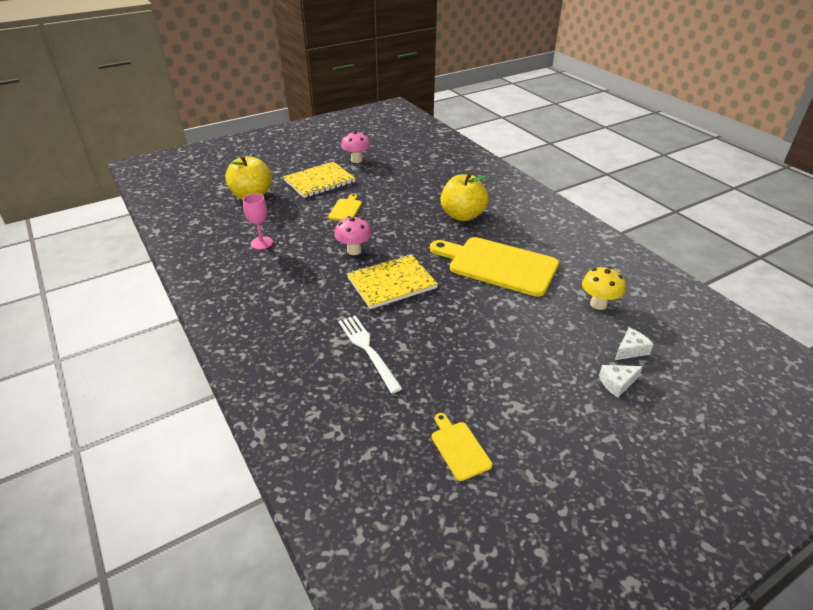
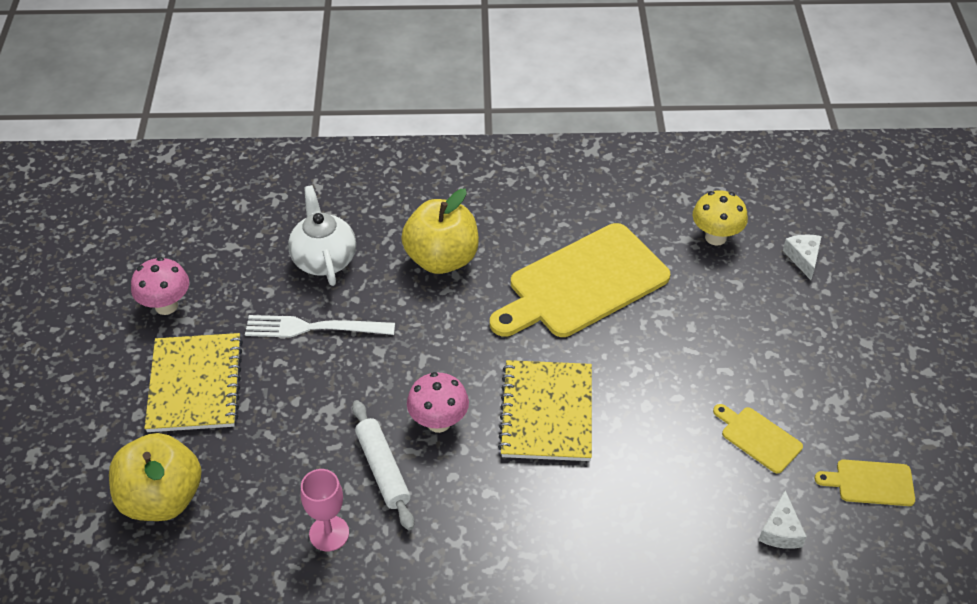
camera: 60 degrees left, 10 degrees up
(311, 244) = (383, 469): none -> white rolling pin
(346, 209) = (314, 385): yellow cutting board -> yellow cutting board (758, 438)
(368, 350) = (669, 498): white fork -> white fork (314, 328)
(424, 185) = (324, 259): none -> white teapot
(617, 383) = (845, 299): white cheese -> white cheese (780, 530)

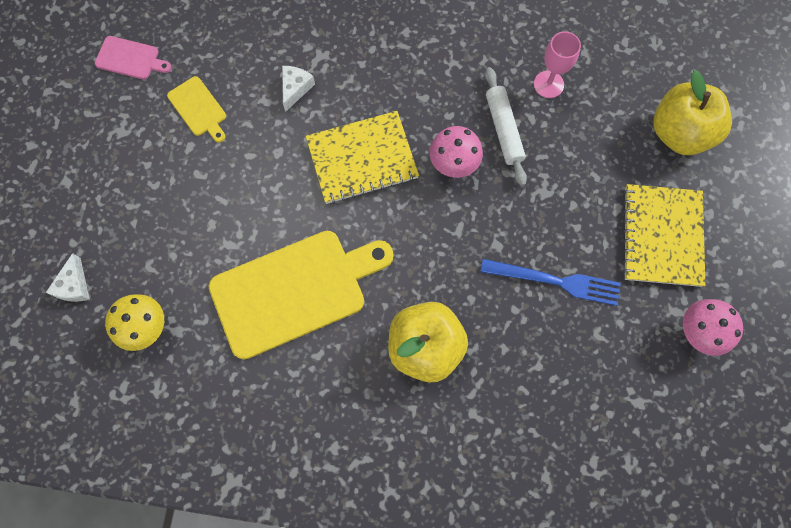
camera: 170 degrees left, 25 degrees up
(314, 328) = (555, 281): white fork -> blue fork
(324, 259) = (543, 366): white teapot -> none
(546, 412) = (362, 159): yellow notebook -> yellow notebook turned 60 degrees clockwise
(780, 530) = (214, 34): white cheese -> white cheese (295, 88)
(870, 483) = (130, 59): yellow cutting board -> pink cutting board

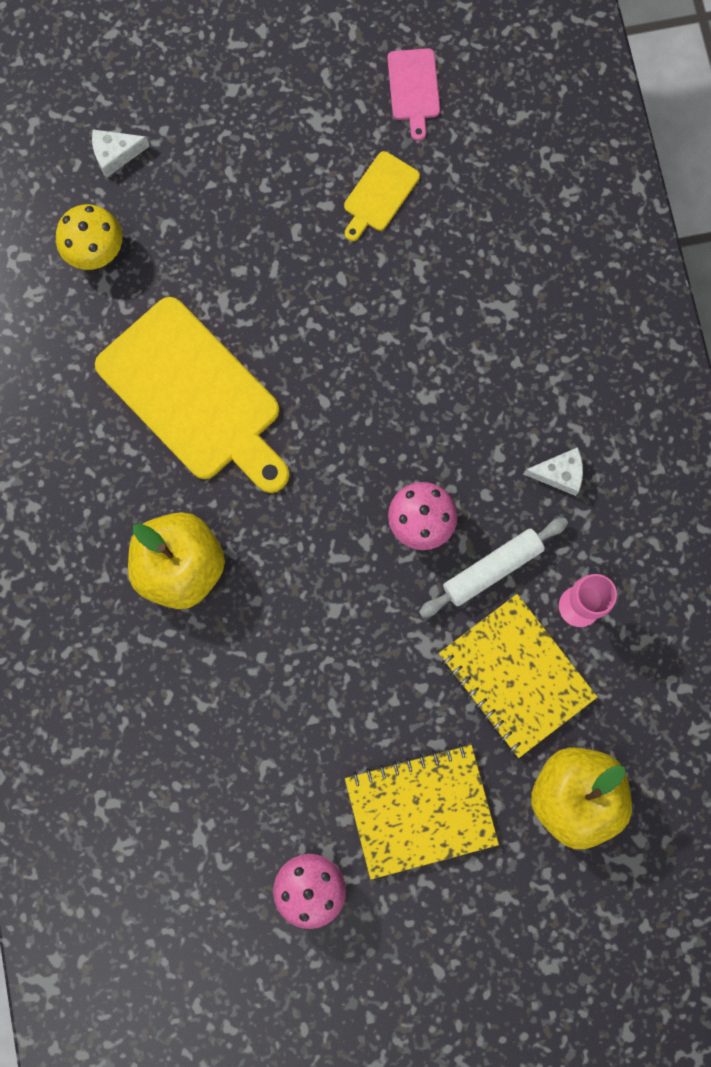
camera: 70 degrees right, 5 degrees up
(295, 88) = (450, 296): white cheese -> white cheese (559, 474)
(362, 159) = (386, 410): yellow notebook -> yellow notebook (516, 675)
(555, 281) = (313, 695): blue fork -> none

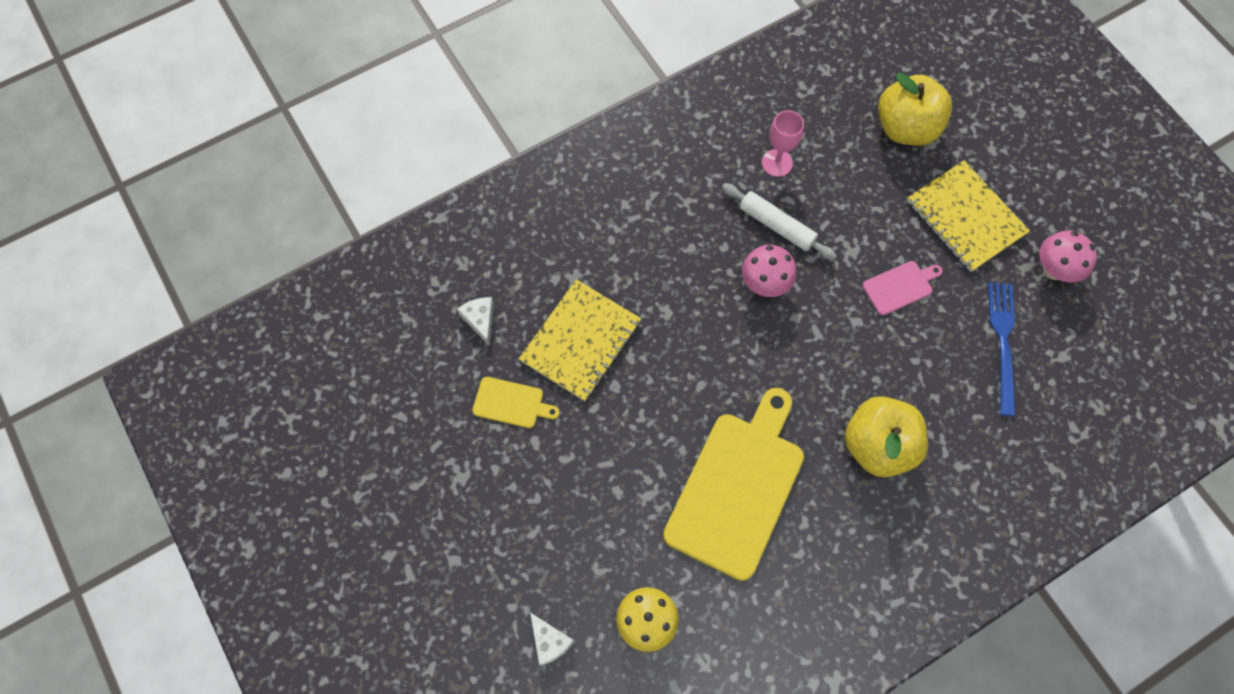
camera: 110 degrees left, 10 degrees down
(243, 773) = (1003, 342): none -> blue fork
(413, 88) = (407, 408): pink cutting board -> pink cutting board (900, 287)
(516, 675) = (844, 187): yellow notebook -> yellow notebook (580, 341)
(559, 474) = (687, 204): white cheese -> white cheese (480, 320)

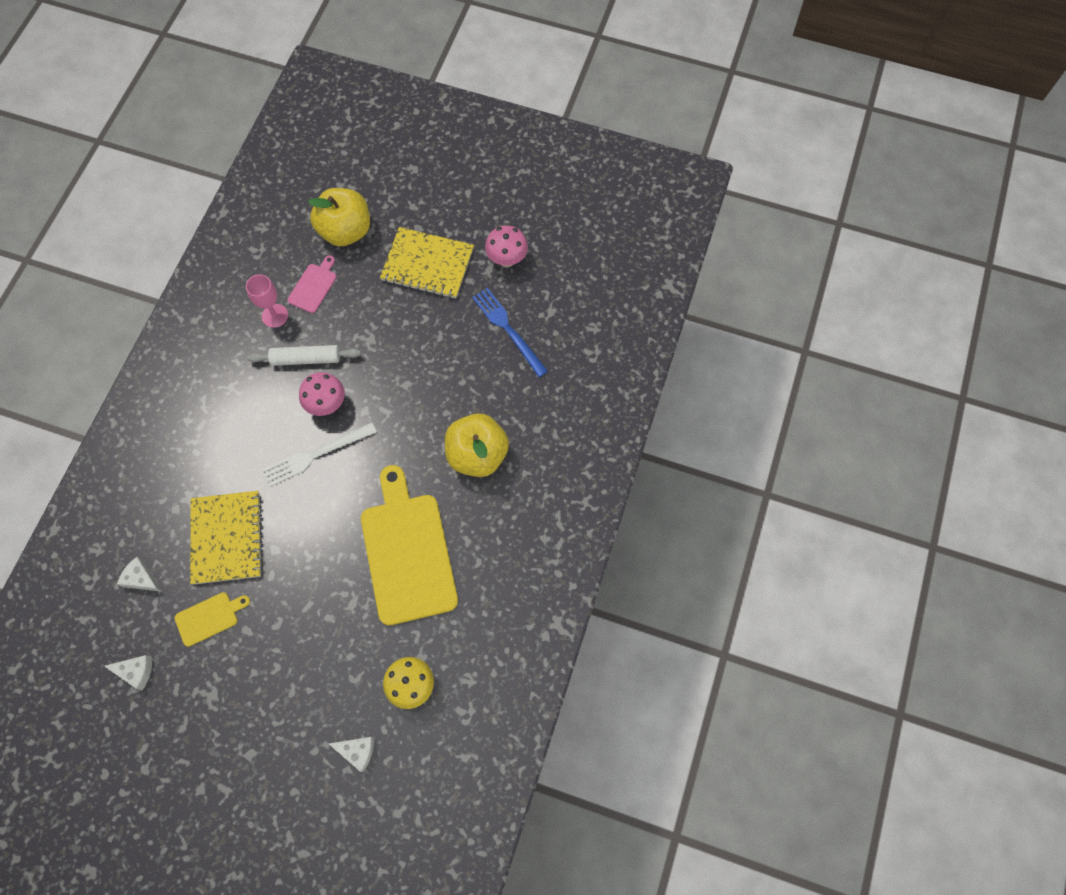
camera: 40 degrees left, 0 degrees up
(414, 401) = (136, 672): none -> white cheese
(719, 325) = (316, 455): none -> white fork
(900, 287) = (418, 341): pink cutting board -> pink cutting board (314, 286)

